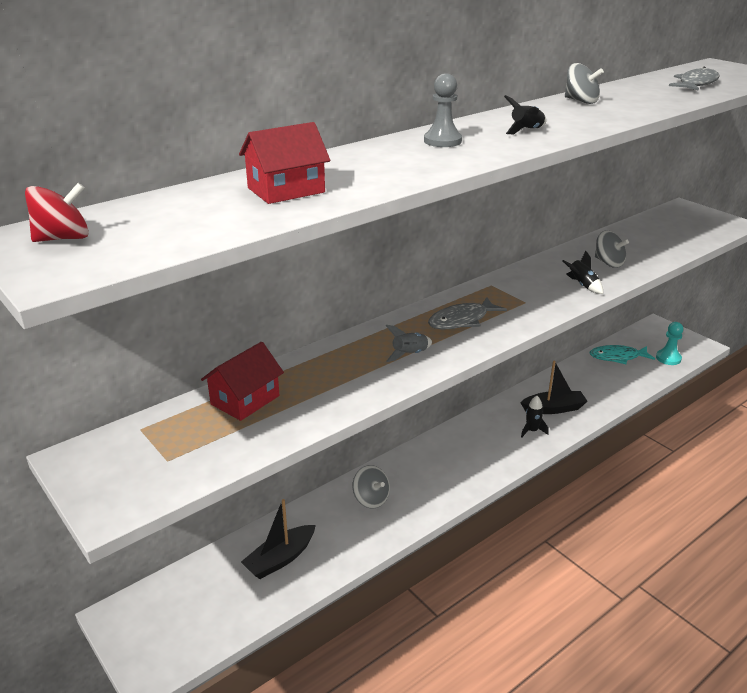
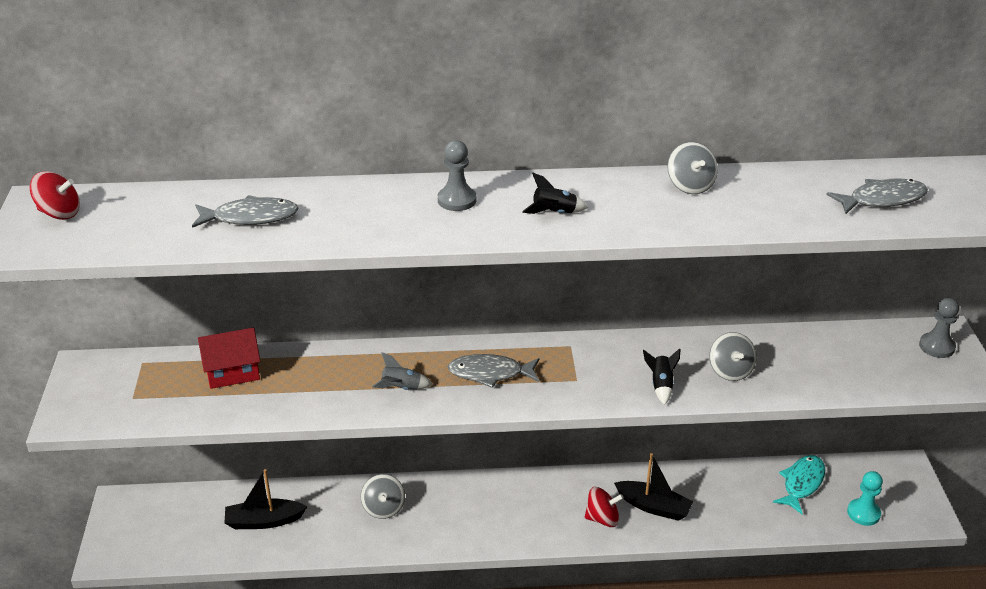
camera: 35 degrees right, 5 degrees up
(286, 190) = (250, 217): red house -> grey fish
(532, 431) = (602, 519): black rocket -> red spinning top
(617, 357) = (801, 483): turquoise fish -> turquoise fish turned 90 degrees clockwise
(691, 214) = (936, 346): none -> grey pawn

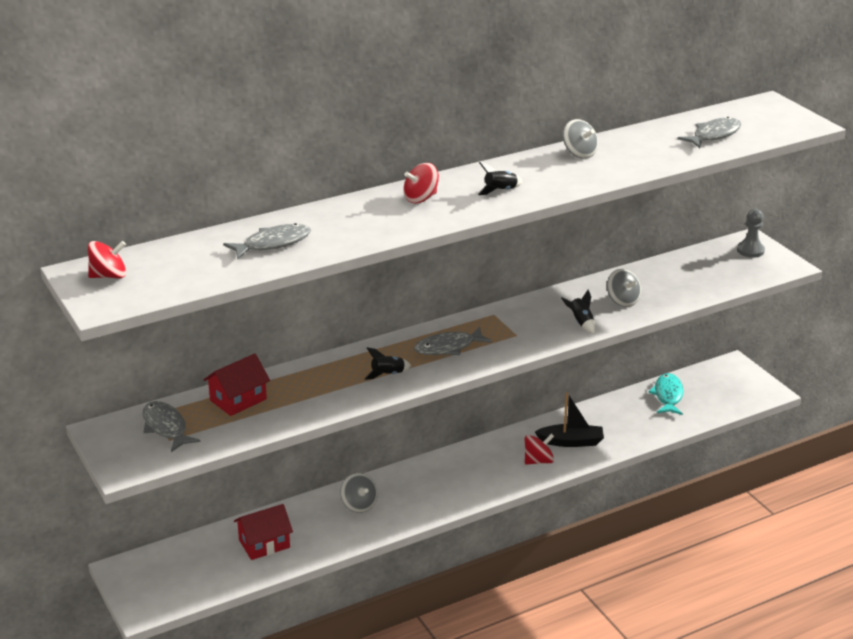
camera: 25 degrees left, 5 degrees down
(141, 382) = (166, 427): none -> grey fish
(264, 521) = (264, 544): black boat -> red house
(401, 388) = (388, 375): grey rocket -> black rocket
(457, 200) = (421, 198): grey pawn -> red spinning top
(863, 513) = (723, 402): turquoise pawn -> none

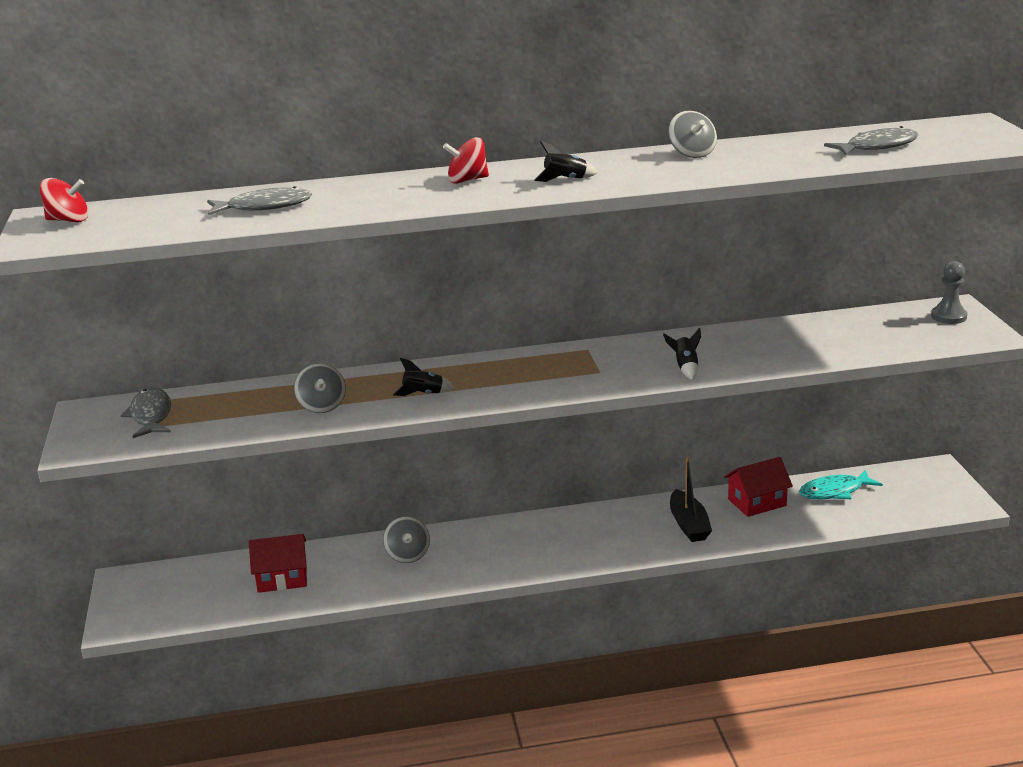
camera: 20 degrees right, 5 degrees down
(238, 400) = (245, 399): red house -> red house (757, 502)
(448, 347) = (511, 375): grey fish -> none
(538, 461) = (638, 539): red spinning top -> none
(571, 442) = (689, 525): black boat -> black boat turned 60 degrees clockwise
(622, 301) = (751, 351): grey spinning top -> grey spinning top (322, 406)
(668, 395) = (835, 491): turquoise fish -> turquoise fish turned 135 degrees counterclockwise

